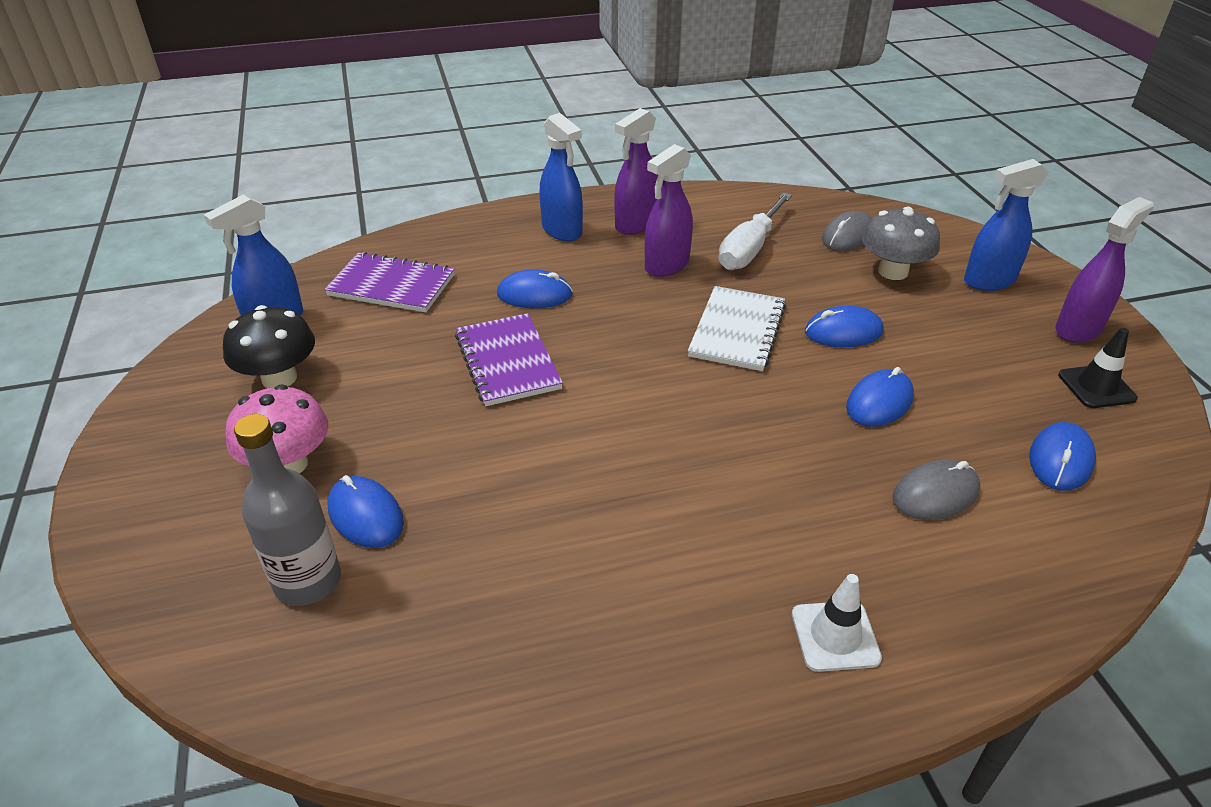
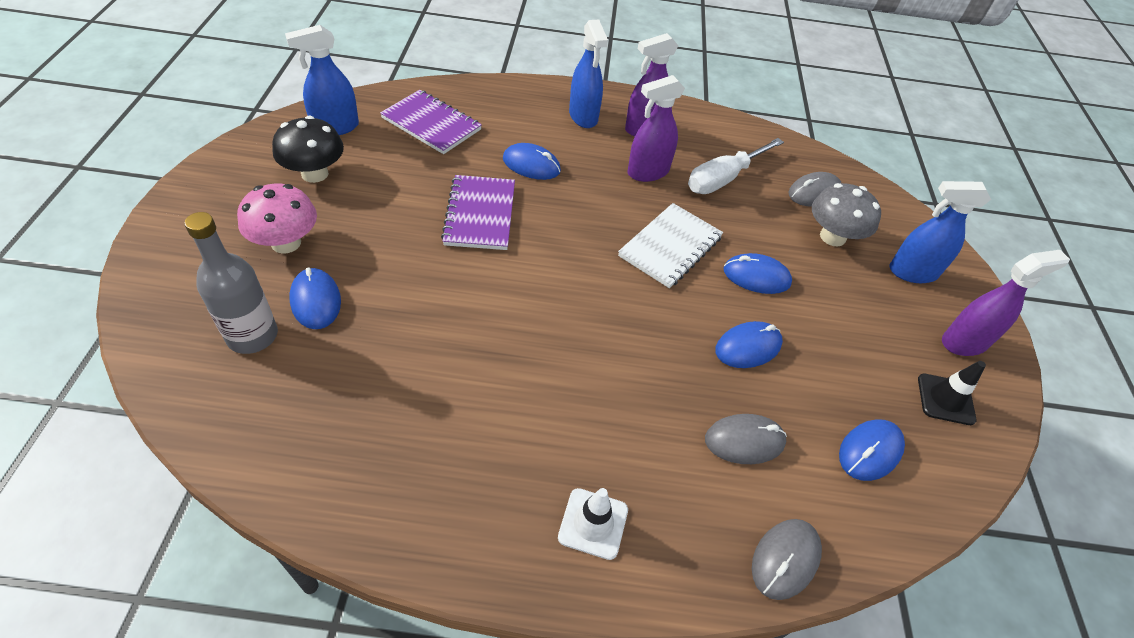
camera: 15 degrees right, 10 degrees up
(1050, 595) = (785, 559): none -> grey mouse

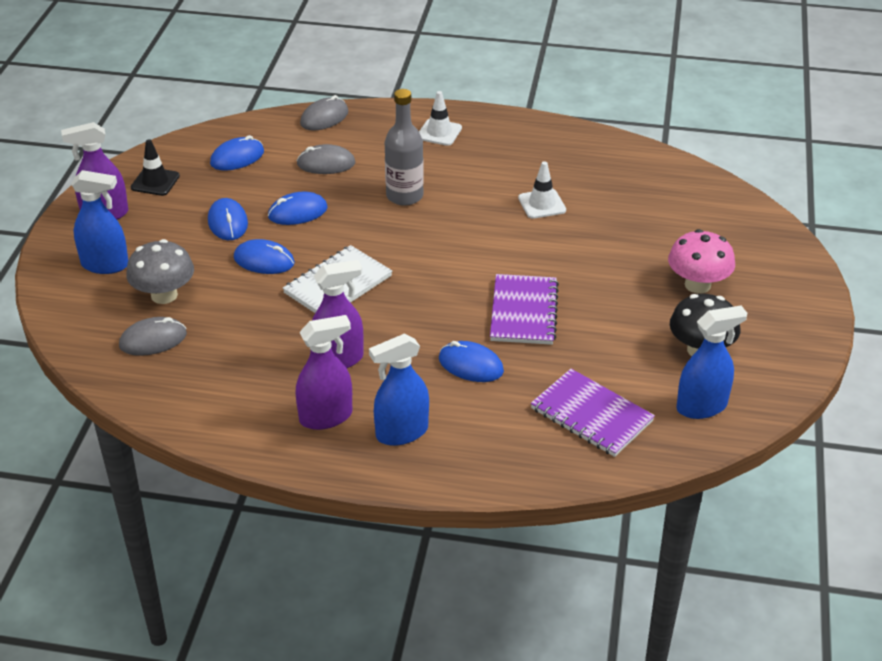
camera: 170 degrees left, 10 degrees down
(252, 336) = (690, 221): grey bottle -> grey bottle (404, 196)
(316, 301) = (652, 242): blue mouse -> blue mouse (228, 222)
(444, 364) = (542, 204): none -> white traffic cone
(583, 117) = (401, 432): blue spray bottle -> blue spray bottle turned 105 degrees counterclockwise
(724, 178) = (251, 354): white screwdriver -> none

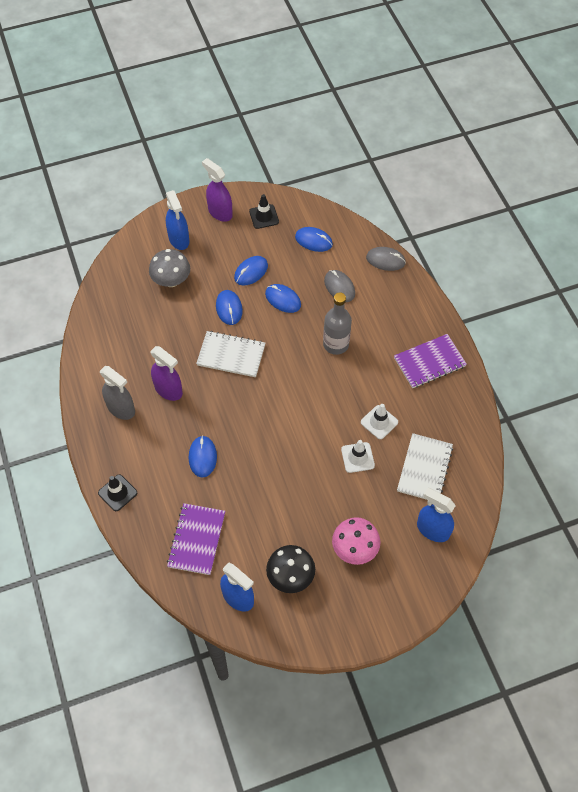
camera: 60 degrees right, 20 degrees up
(153, 340) = (134, 297): grey mouse -> none
(326, 417) = (121, 409): purple spray bottle -> grey spray bottle
(401, 432) = (129, 450): blue spray bottle -> blue spray bottle (432, 530)
(439, 132) = (415, 328): white traffic cone -> white traffic cone (357, 457)
(460, 468) = (117, 493): none -> black traffic cone
(523, 312) = (266, 462): purple notebook -> purple notebook (429, 362)
(630, 195) = (424, 468): none -> white notebook

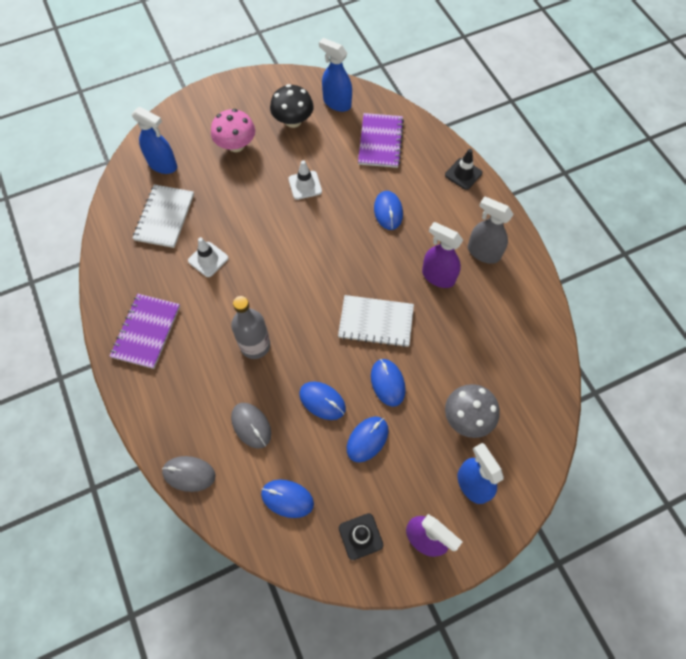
camera: 175 degrees right, 5 degrees up
(357, 457) = (232, 223): white traffic cone -> white traffic cone (305, 185)
(429, 362) = (146, 331): purple notebook -> purple notebook turned 45 degrees counterclockwise

